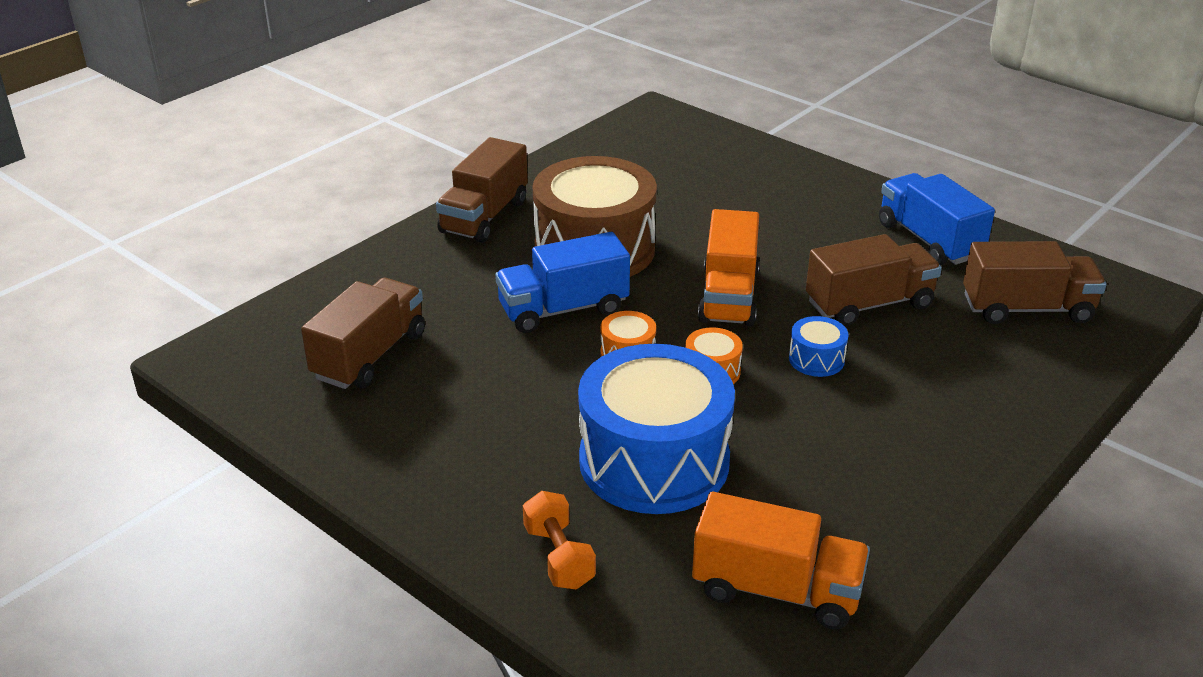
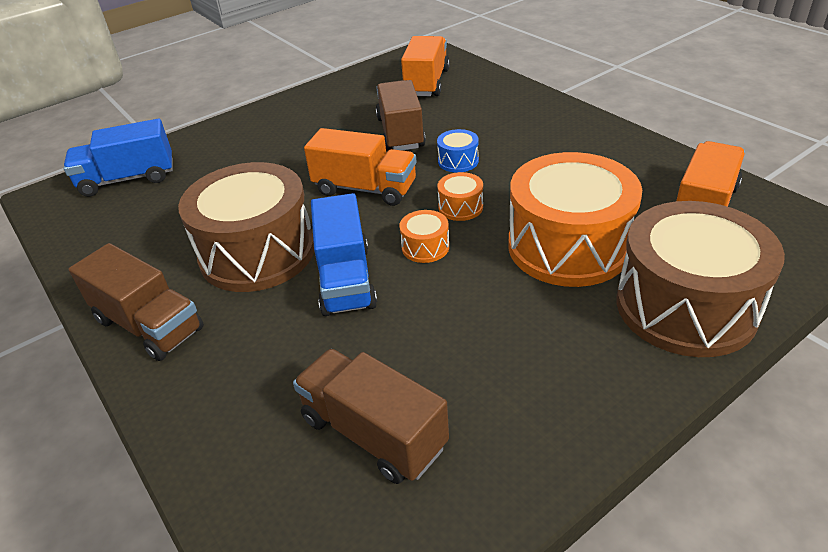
camera: 75 degrees left, 5 degrees up
(559, 557) = (685, 306): orange dumbbell -> brown drum
(654, 461) = (568, 246): blue drum -> orange drum
(929, 240) = (335, 101): blue truck -> blue truck (128, 179)
(1027, 309) = (427, 83): brown truck -> orange truck

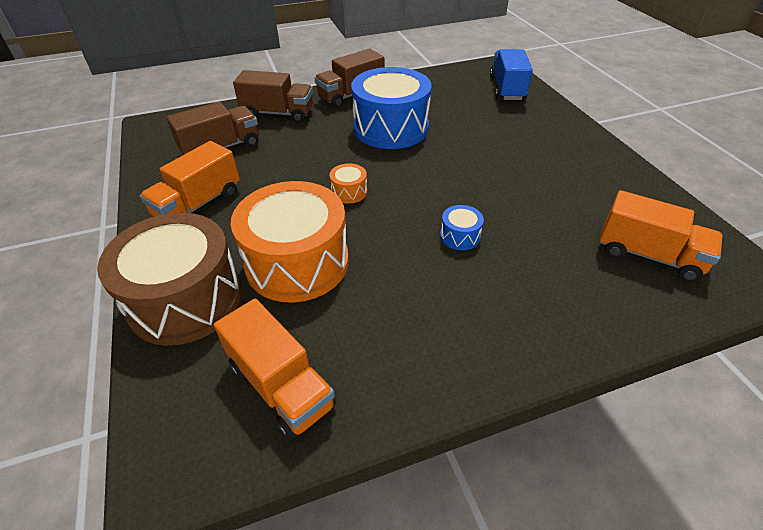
camera: 105 degrees right, 5 degrees up
(257, 253) = (391, 128): brown drum -> blue drum
(345, 279) = (340, 155): blue truck -> none
(365, 189) = (441, 178): orange truck -> orange truck (198, 204)
(400, 133) = (529, 213): brown truck -> brown truck (278, 113)
(460, 207) = (387, 220): orange drum -> none

